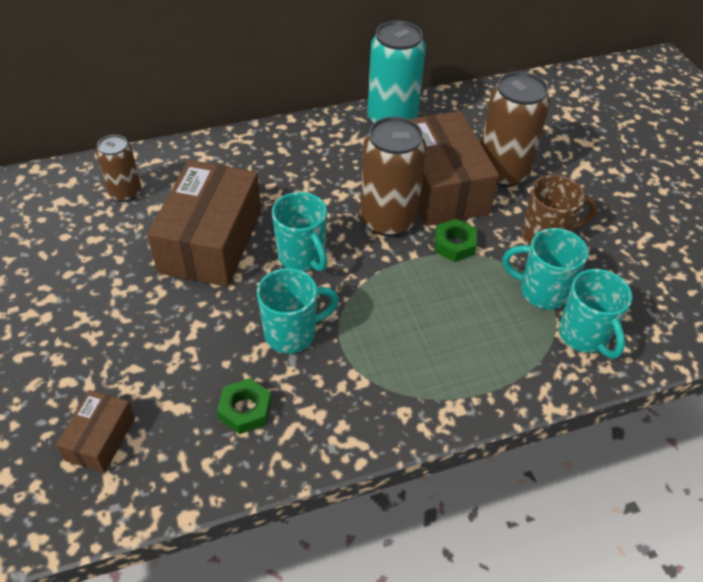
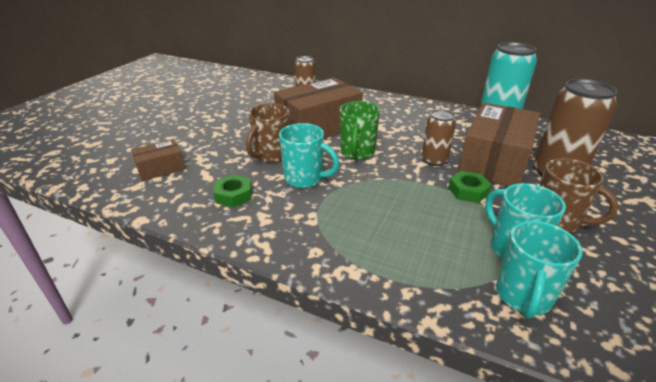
camera: 45 degrees right, 15 degrees down
(212, 324) = (271, 155): none -> brown mug
(302, 257) = (357, 152): turquoise mug -> green mug
(388, 220) = (434, 160): brown can -> brown can, size x0.58

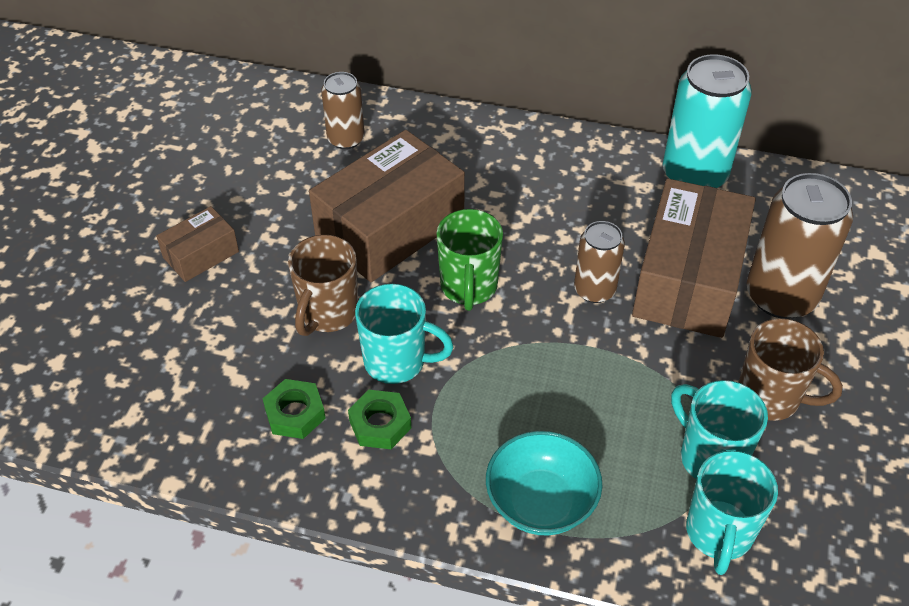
camera: 10 degrees left, 15 degrees up
(161, 168) = (153, 371): brown box -> brown box (201, 254)
(384, 259) = (541, 502): none -> turquoise bowl
(468, 191) = (649, 353): green nut -> green nut (380, 424)

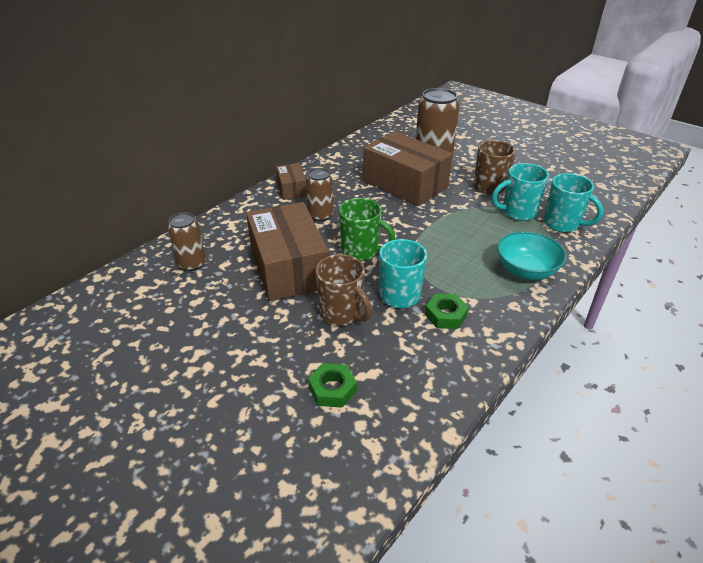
camera: 65 degrees left, 10 degrees down
(201, 254) = (238, 364): brown box -> brown box (292, 189)
(295, 413) = (418, 351): green nut -> green nut (332, 389)
(594, 290) = (393, 211): brown can -> brown can (320, 215)
(694, 175) = (338, 160): turquoise can -> none

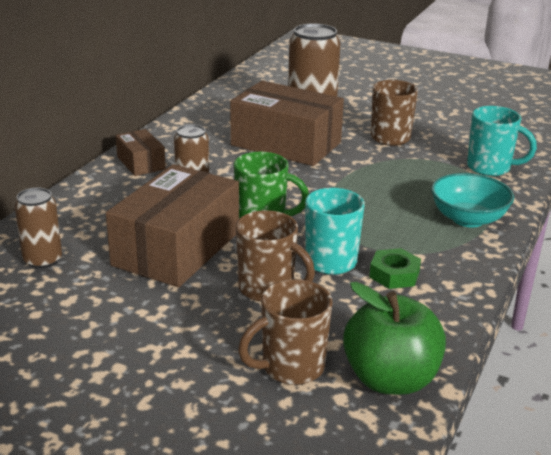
camera: 15 degrees left, 10 degrees down
(289, 267) = (177, 248): brown box -> brown box turned 60 degrees clockwise
(332, 389) = (291, 367): green nut -> brown mug
(406, 415) = (390, 379): none -> green apple
(517, 212) = (434, 161): turquoise mug -> none

